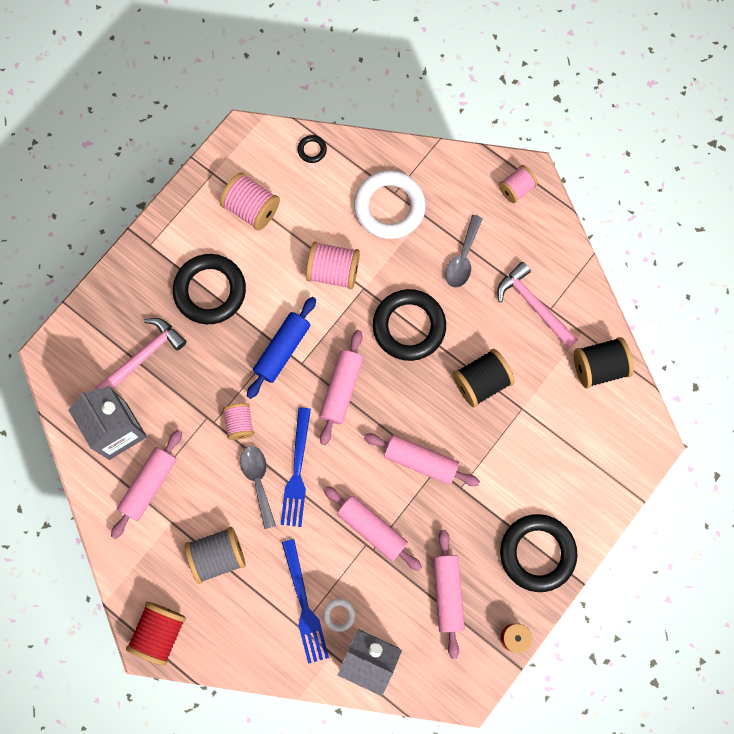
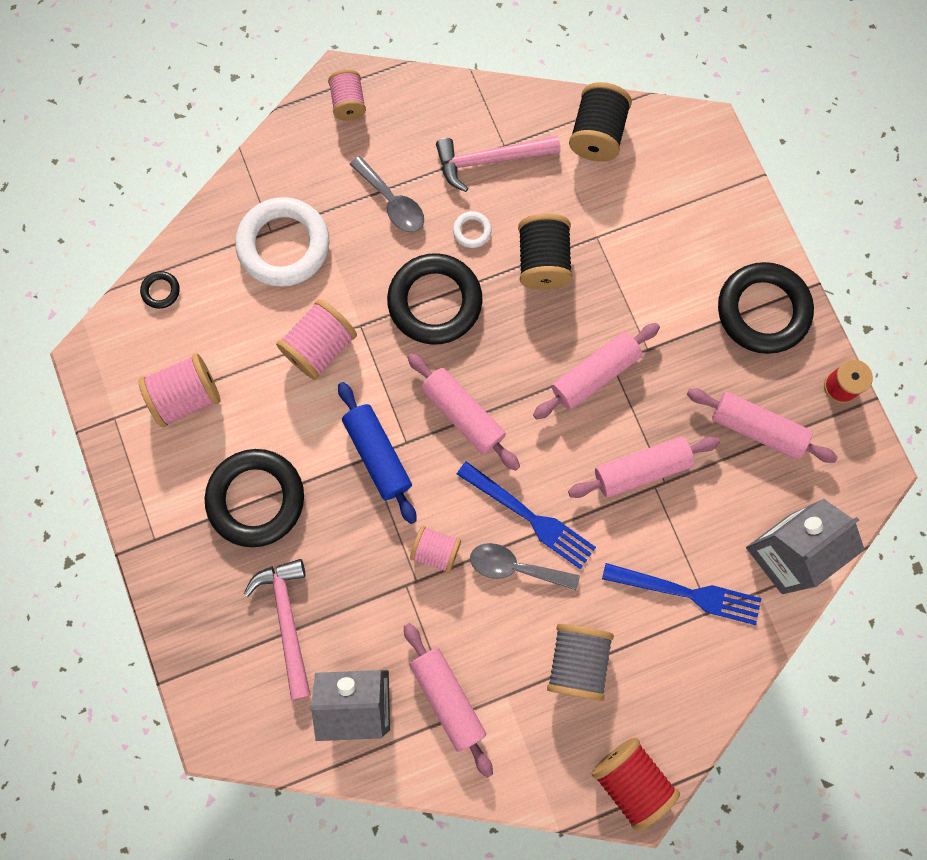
camera: 60 degrees left, 0 degrees up
(339, 615) = (718, 560): white ring -> white ring (472, 231)

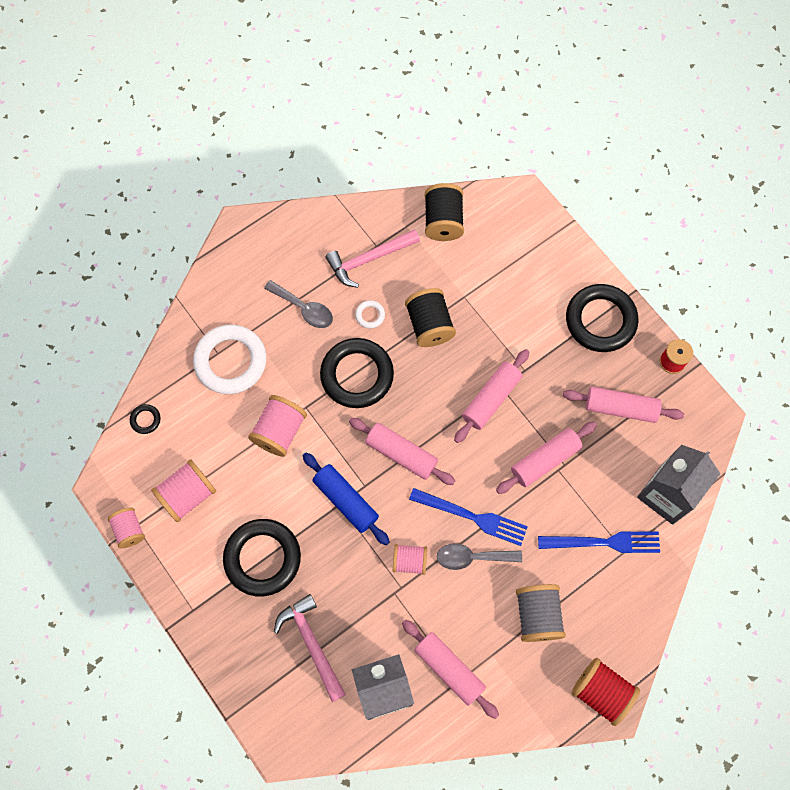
camera: 15 degrees left, 5 degrees down
(348, 103) = (250, 243): pink spool -> pink spool (129, 530)

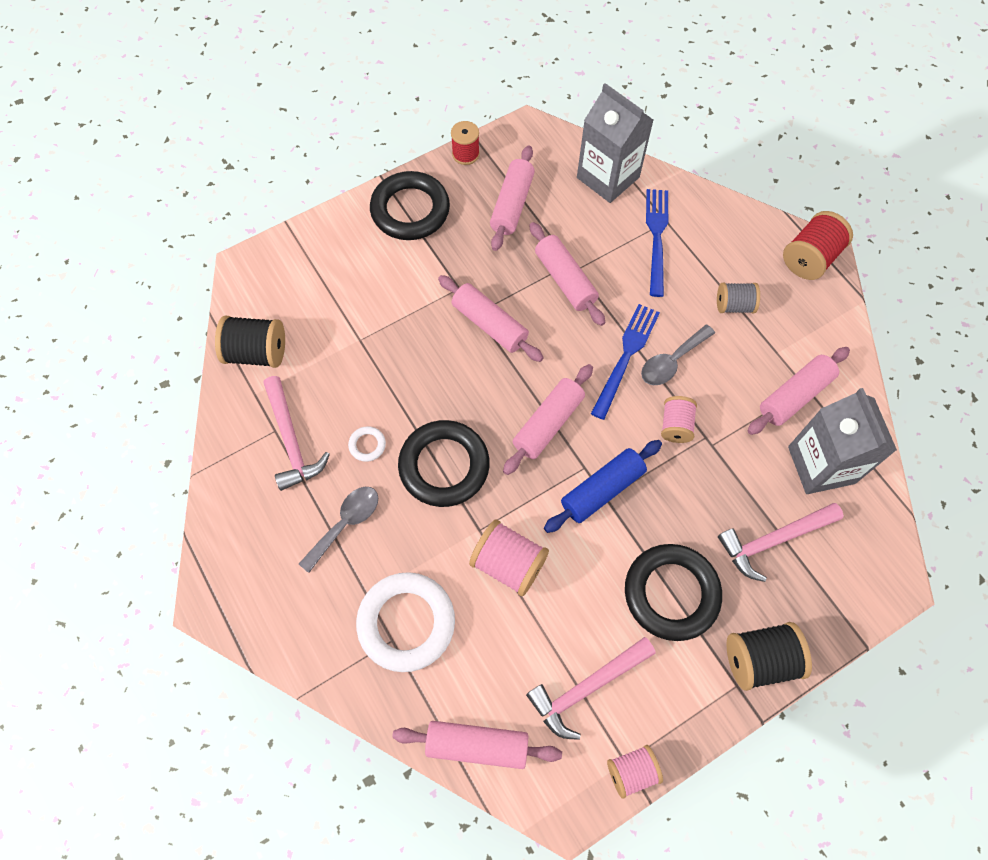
camera: 85 degrees left, 5 degrees down
(145, 420) = (477, 745): black ring -> pink rolling pin
(187, 495) = (586, 688): pink spool -> pink hammer
(429, 325) = (390, 380): black spool -> black spool (760, 659)
(472, 557) = (671, 361): grey spoon -> grey spoon turned 45 degrees clockwise
(537, 615) = (734, 305): grey spool -> grey spool, size x0.65

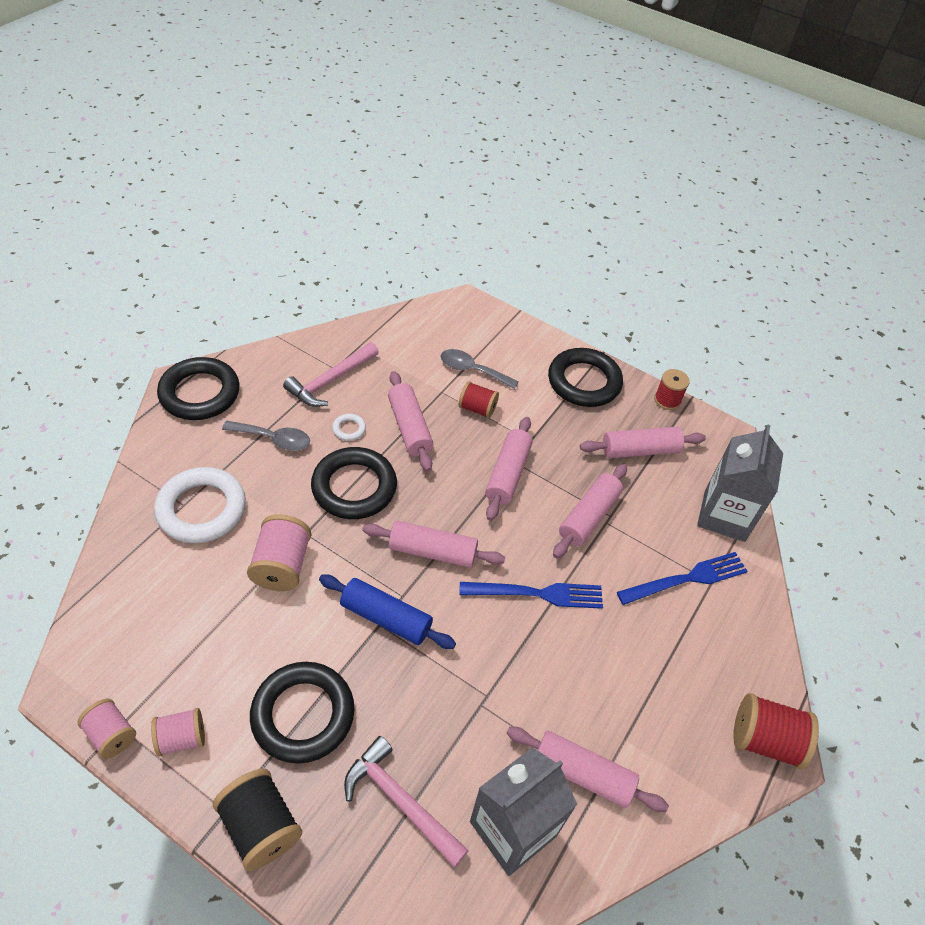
camera: 60 degrees right, 15 degrees down
(241, 583) = (200, 393): none -> black ring
(257, 352) = (395, 334): black spool -> none
(398, 317) = (477, 408): none -> red spool
(477, 745) = (107, 597): pink rolling pin -> pink rolling pin (409, 427)
(586, 688) = (183, 668): pink hammer -> none
(671, 361) = (555, 636): grey spoon -> grey spoon (472, 370)
(675, 425) = (485, 662): pink spool -> pink spool (182, 738)
(734, 305) = (655, 677): grey spool -> none

